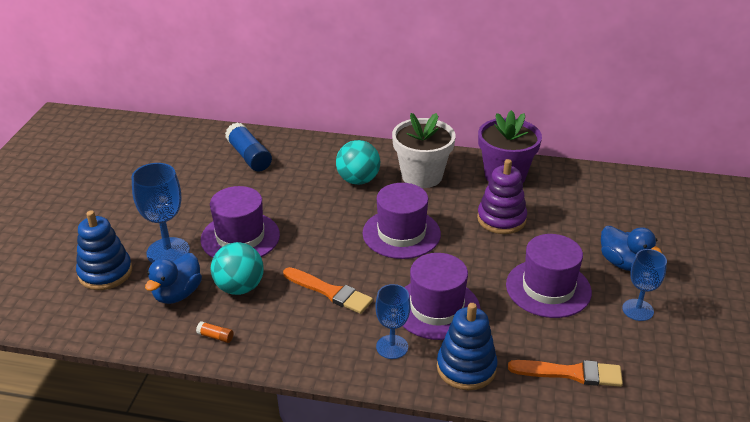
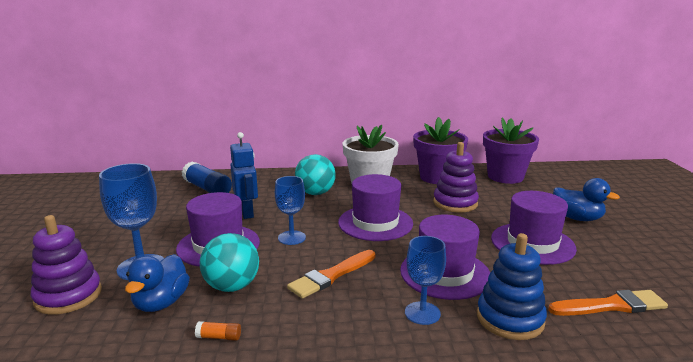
camera: 15 degrees left, 15 degrees down
(105, 273) = (68, 296): blue stacking toy -> purple stacking toy
(279, 198) = (247, 213): none -> blue robot
(330, 292) = (331, 276): orange brush -> orange brush turned 120 degrees clockwise
(586, 187) = (505, 176): none -> purple flower pot
(637, 310) = (619, 247): blue goblet -> blue goblet (291, 238)

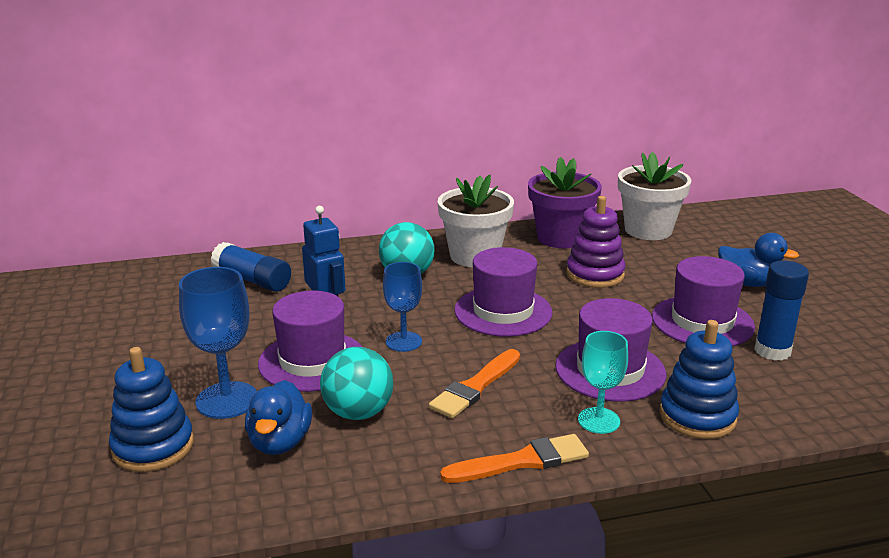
camera: 10 degrees left, 5 degrees up
(68, 296) = (153, 447): purple stacking toy -> blue stacking toy
(219, 337) = (374, 474): orange glue stick -> none
(422, 313) = (598, 420): blue goblet -> turquoise goblet
(505, 176) = (648, 230): purple flower pot -> white flower pot
(588, 271) = (772, 351): none -> blue glue stick
(611, 305) = (803, 389): orange brush -> orange brush (521, 461)

